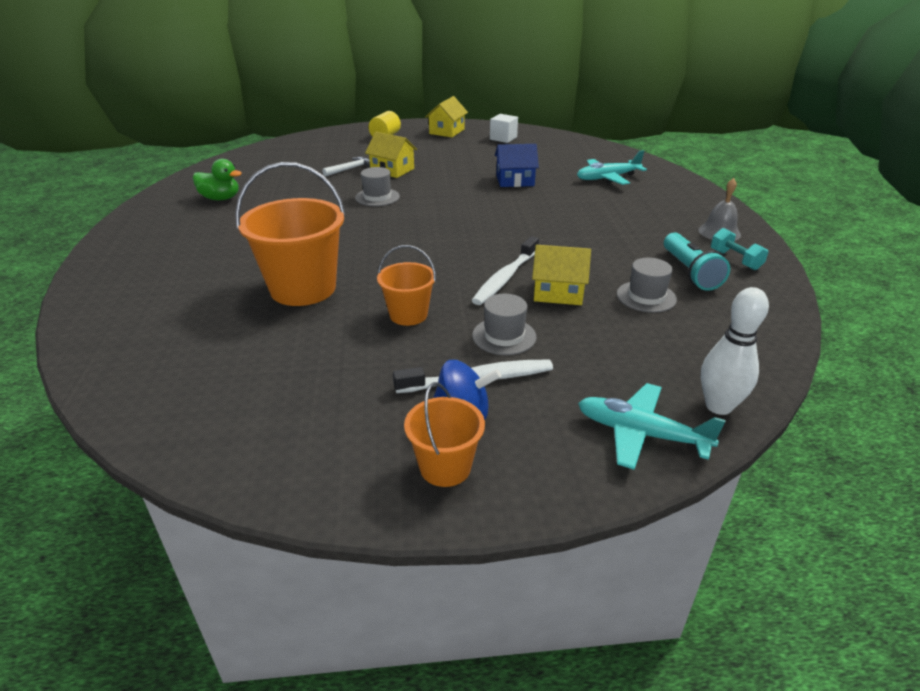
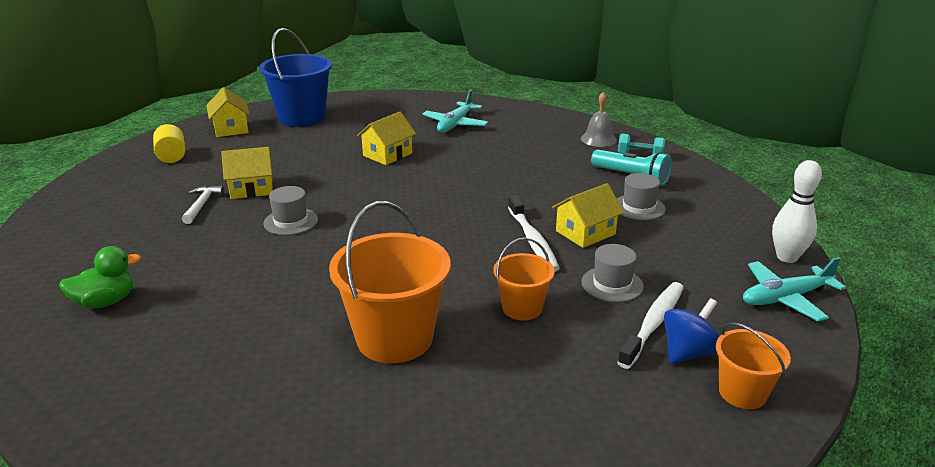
camera: 45 degrees left, 5 degrees down
(503, 138) = (302, 117): white cube -> blue bucket
(515, 180) = (387, 154): blue house -> yellow house

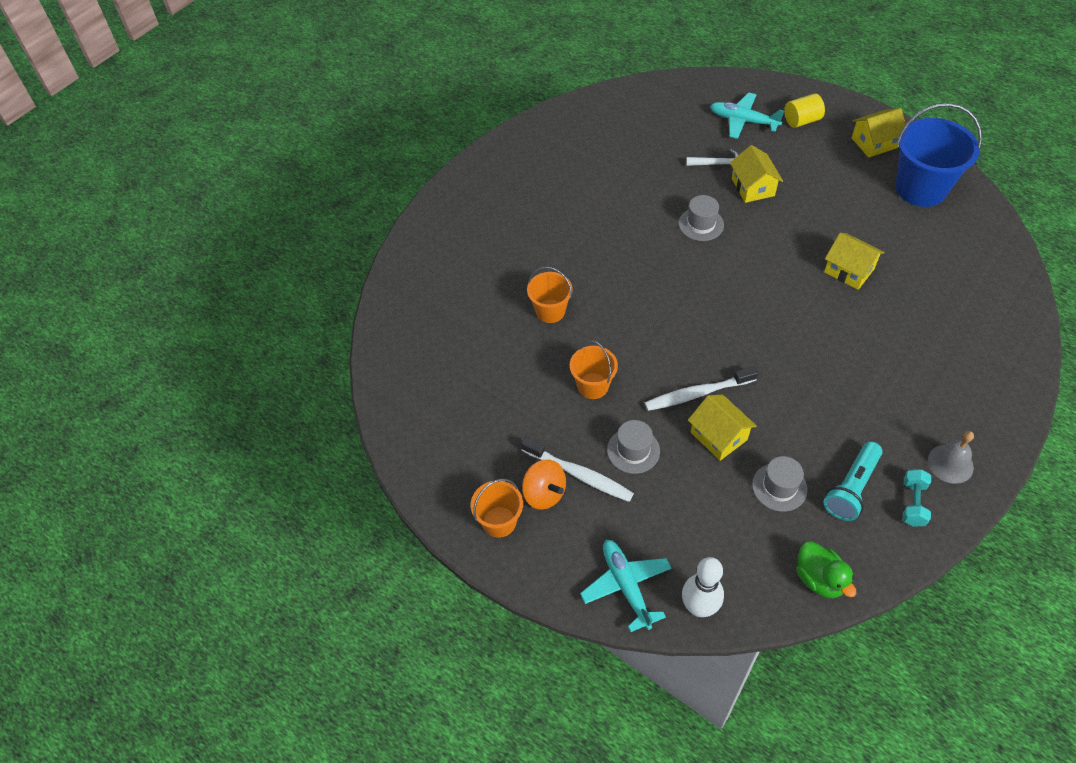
camera: 90 degrees right, 25 degrees up
(105, 301) = (579, 154): green duck -> green duck (819, 579)
(394, 338) = (550, 311): orange bucket -> orange bucket, size x0.55
(455, 124) = (947, 321): turquoise plane -> turquoise plane (743, 121)
(688, 352) = (544, 494): blue spinning top -> orange spinning top

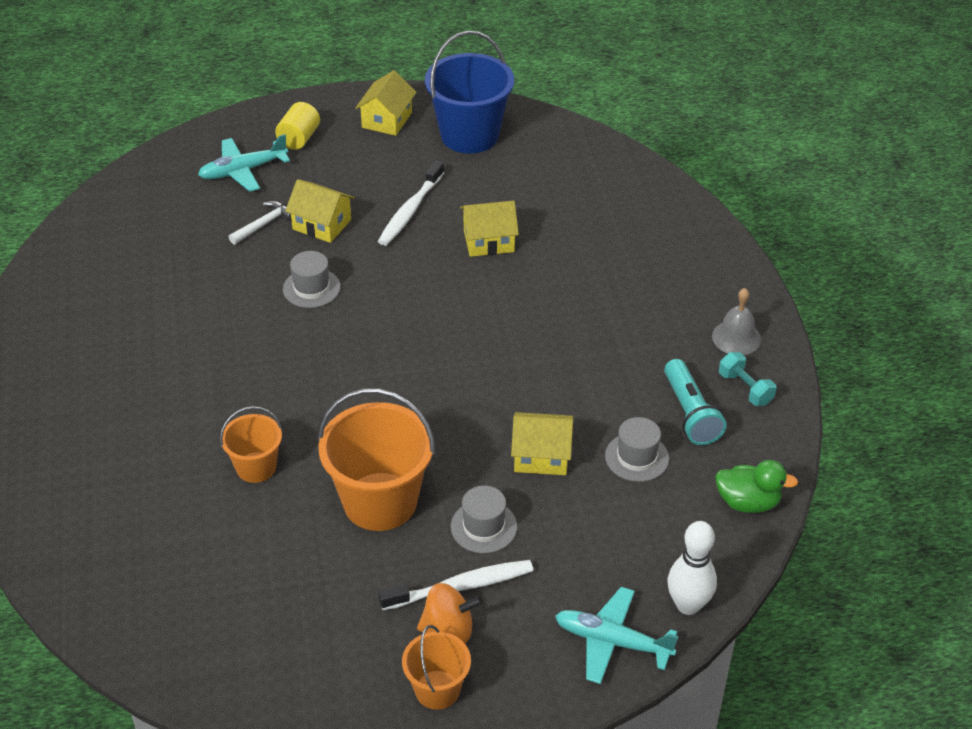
camera: 50 degrees left, 10 degrees down
(593, 386) = (380, 501): orange bucket -> orange bucket, size x1.82
(698, 394) = (482, 435): white toothbrush -> white toothbrush (410, 210)

